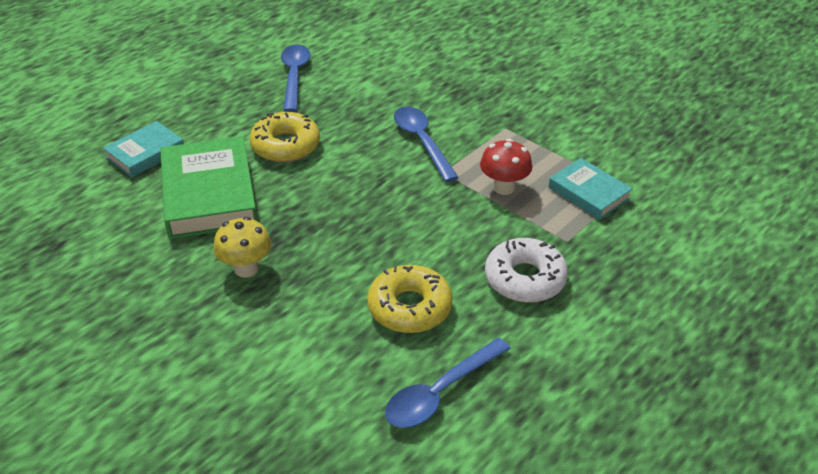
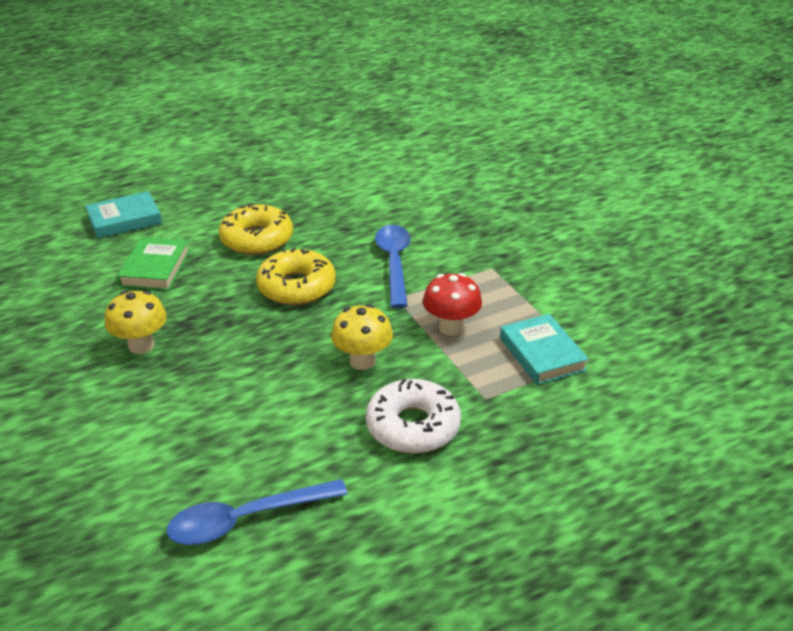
camera: 20 degrees right, 5 degrees down
(209, 194) = (155, 268): green book -> green book, size x0.57
(294, 76) = (309, 177): blue spoon -> none
(410, 307) = (272, 424): yellow donut -> yellow donut (296, 287)
(450, 234) = (362, 361): none -> yellow mushroom

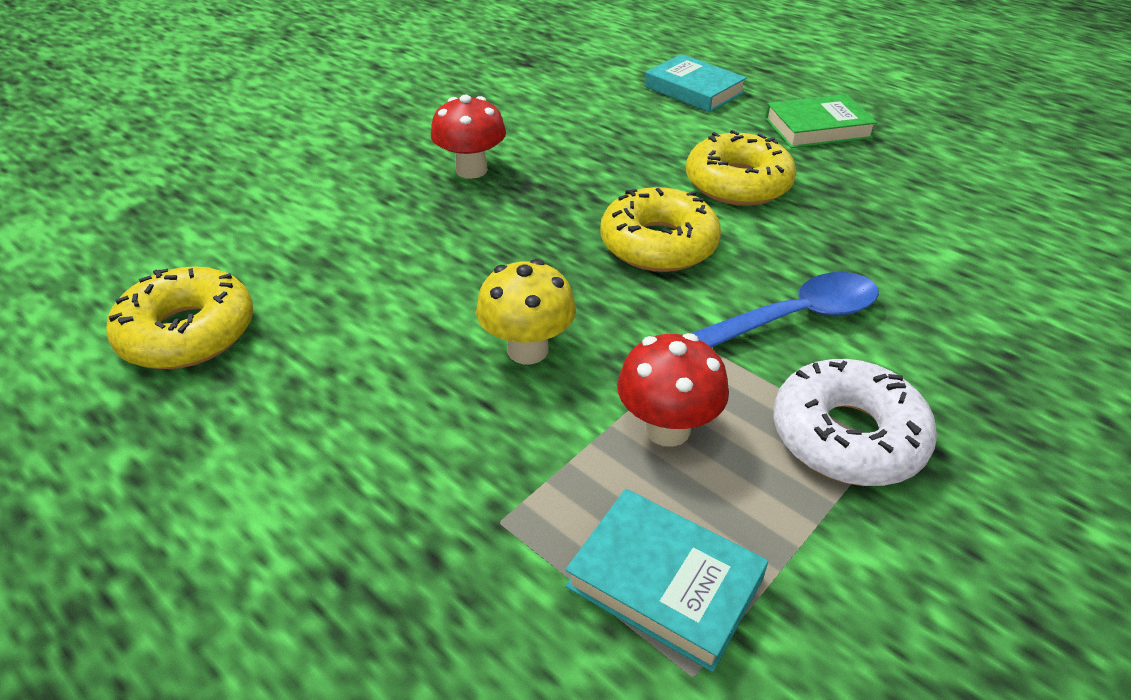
camera: 70 degrees right, 5 degrees up
(141, 345) = (471, 170): yellow mushroom -> red mushroom
(155, 268) = (617, 135): green book -> green book (817, 128)
(246, 519) = (188, 333): blue spoon -> yellow donut
(413, 426) = (398, 443): white donut -> white donut (847, 436)
(542, 354) = (665, 582): turquoise book -> turquoise book turned 75 degrees clockwise

